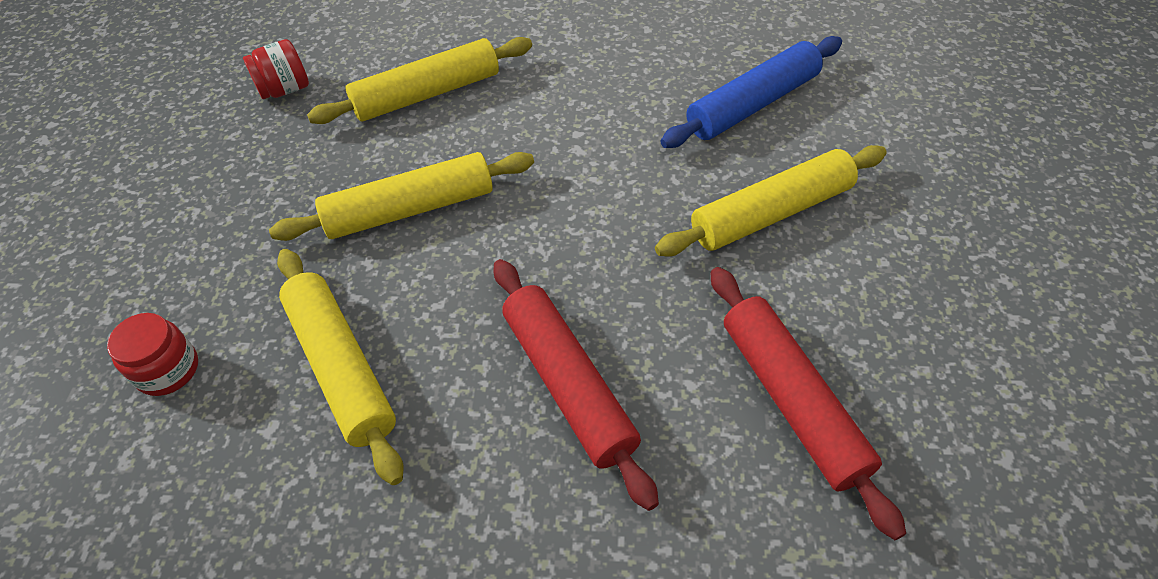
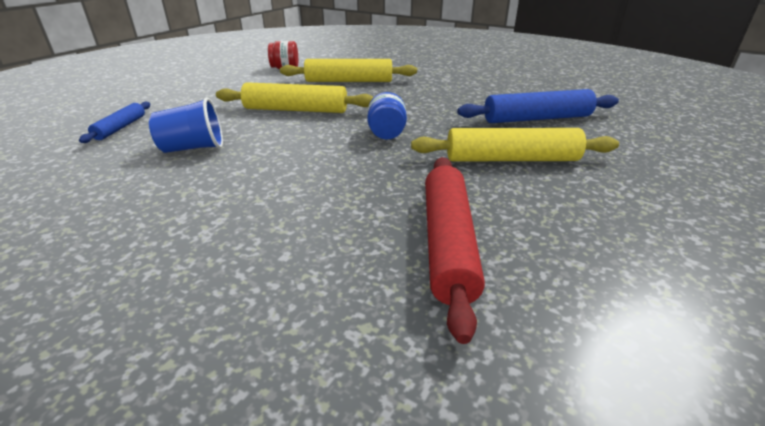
camera: 25 degrees right, 20 degrees down
(168, 370) = (120, 128): red jar -> blue rolling pin
(342, 367) = (193, 148): yellow rolling pin -> blue cup
(568, 384) = (302, 189): red rolling pin -> none
(586, 219) = (386, 134): none -> blue jar

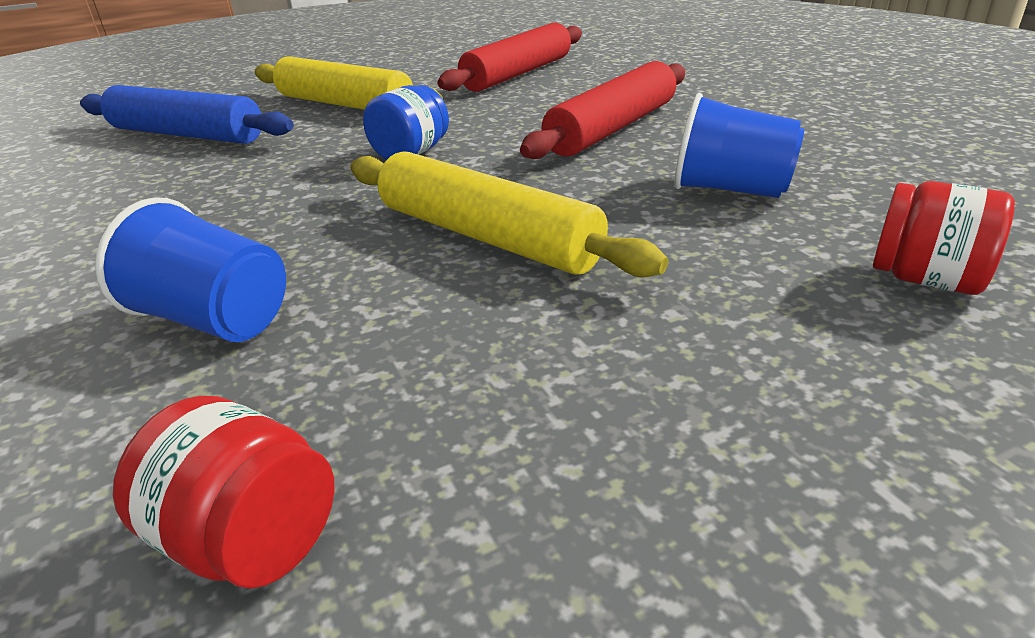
camera: 145 degrees left, 0 degrees up
(120, 128) = (925, 279): blue rolling pin -> red jar
(281, 179) = (612, 128): none -> red rolling pin
(349, 81) = (215, 320): yellow rolling pin -> blue cup

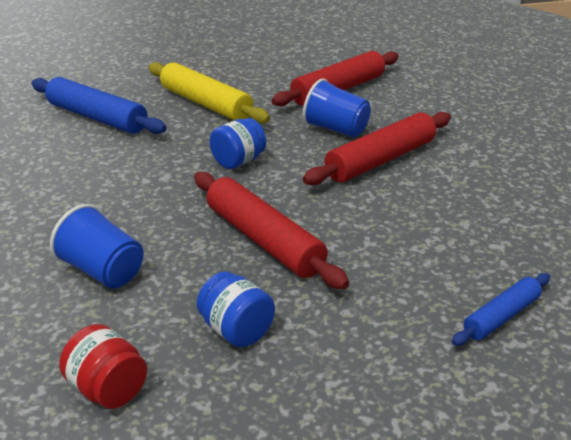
camera: 10 degrees right, 0 degrees up
(487, 236) = (264, 240): yellow rolling pin -> red rolling pin
(491, 374) = (236, 330): none -> blue jar
(730, 190) = (428, 229): blue cup -> blue cup (336, 129)
(925, 279) = (501, 317): red jar -> blue rolling pin

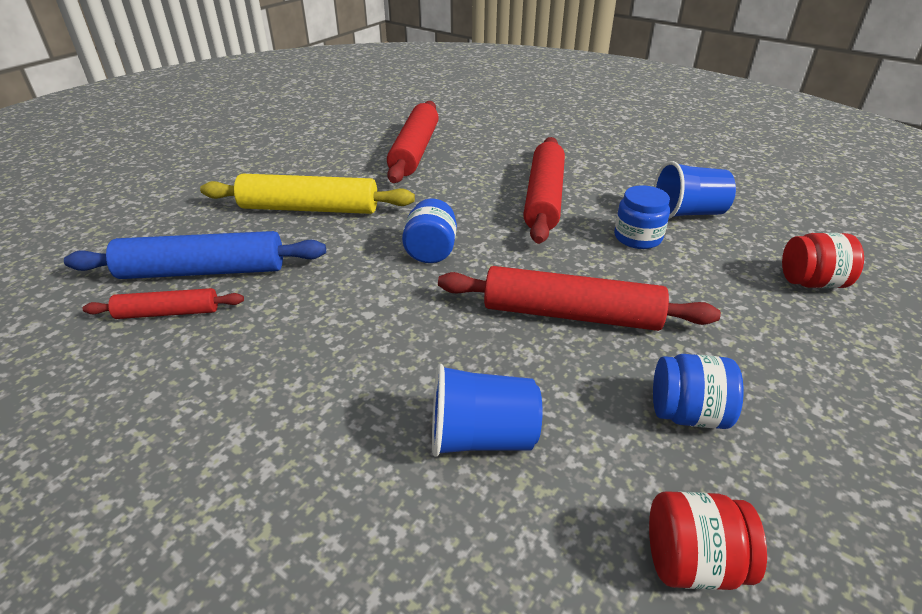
camera: 40 degrees left, 5 degrees up
(52, 132) = (168, 312): none -> red rolling pin
(336, 129) = (468, 186): blue cup -> blue cup (687, 213)
(407, 218) = (637, 237): none -> blue jar
(501, 317) = (811, 282): blue rolling pin -> red jar

